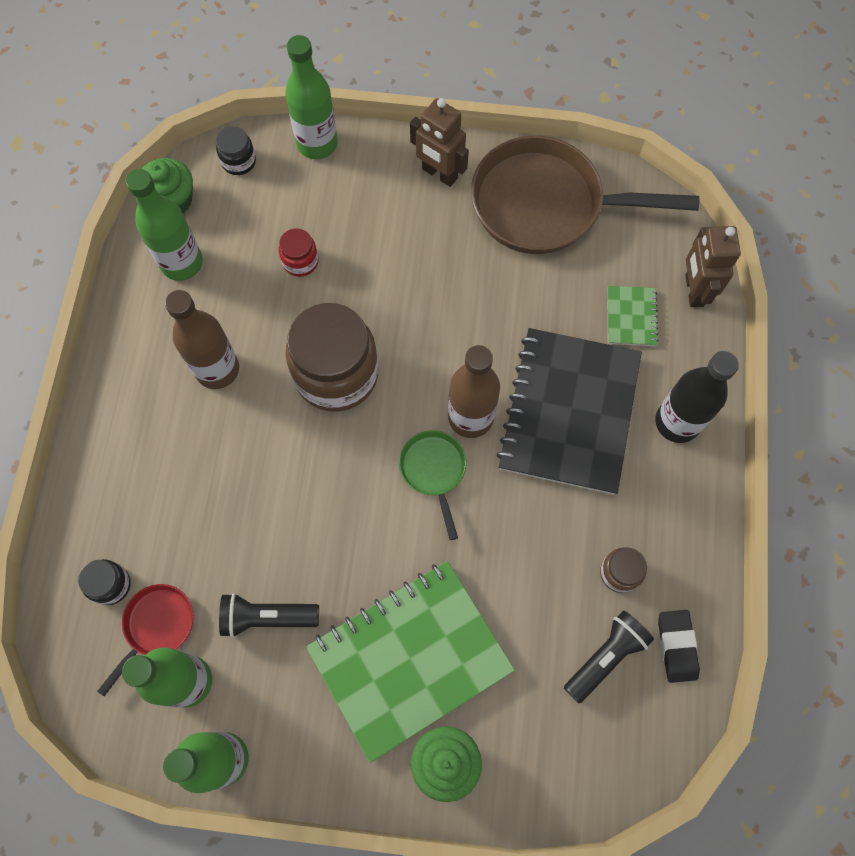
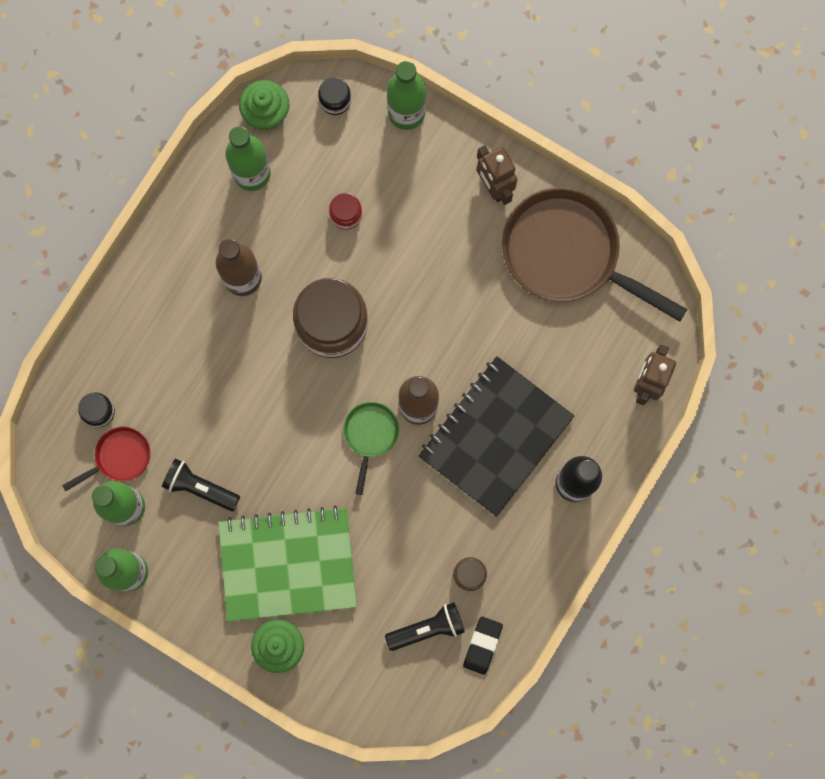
camera: 25 degrees right, 10 degrees up
(631, 317) = (585, 382): green notebook -> none

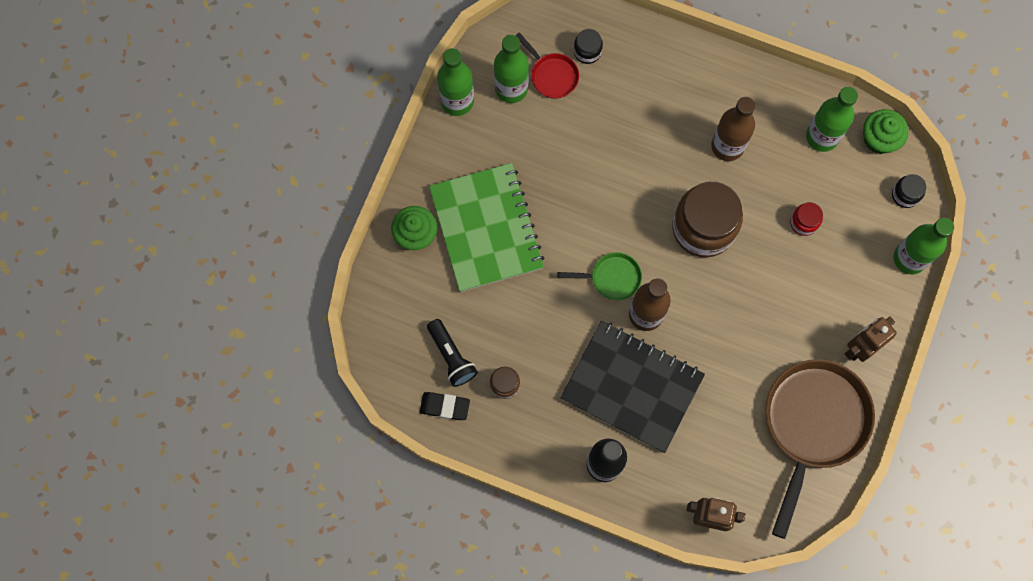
camera: 80 degrees right, 5 degrees down
(200, 487) = (539, 144): black flashlight -> none

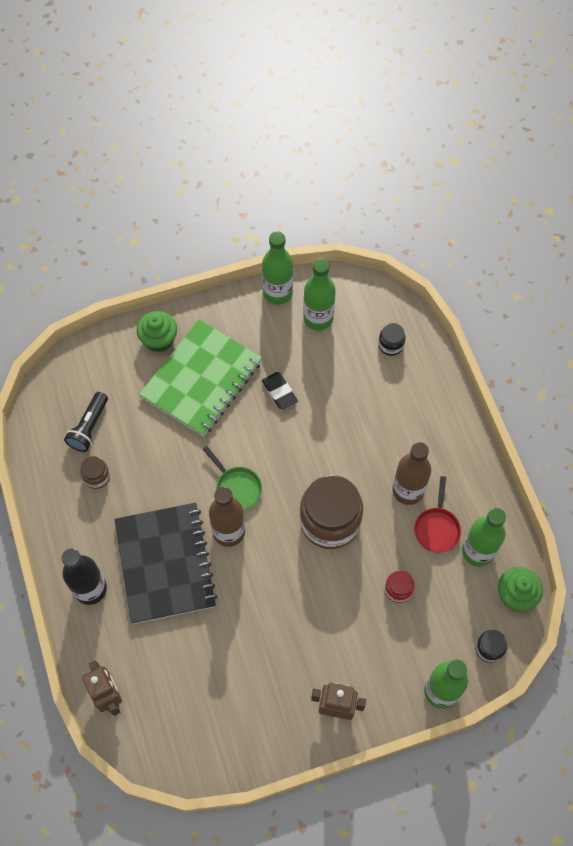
camera: 50 degrees right, 10 degrees down
(445, 406) = (49, 450): black eraser -> black eraser (279, 392)
(552, 75) = (352, 336): red pan -> red pan (437, 528)
(813, 424) = (244, 719): brown pan -> none

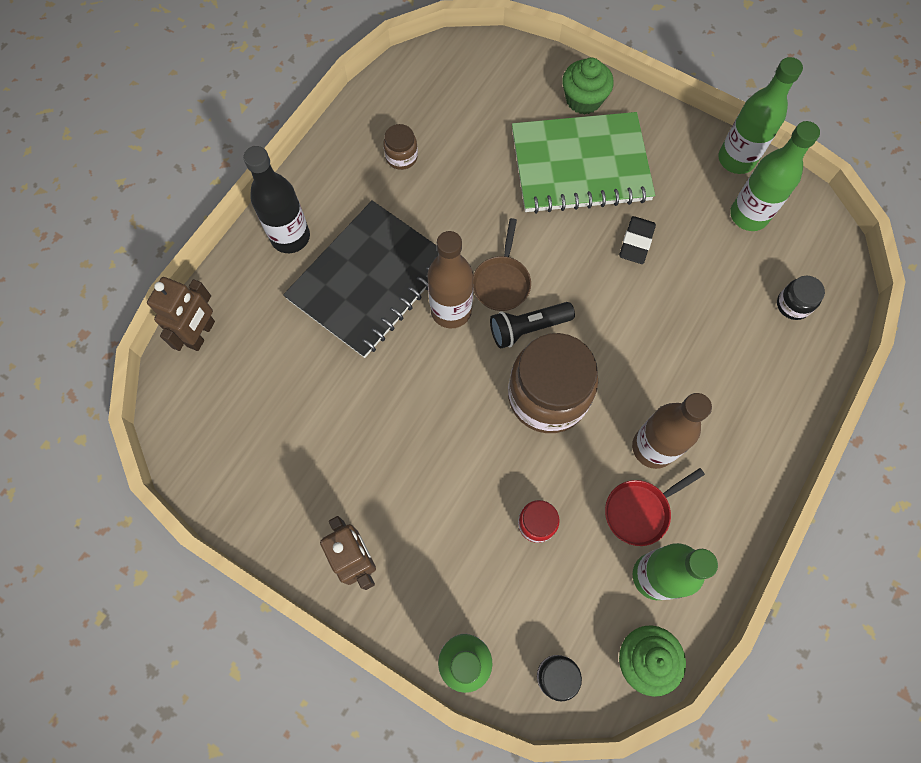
camera: 50 degrees right, 5 degrees up
(89, 427) = (443, 113): black flashlight -> black flashlight (528, 328)
(237, 488) = (502, 282): green pan -> brown pan

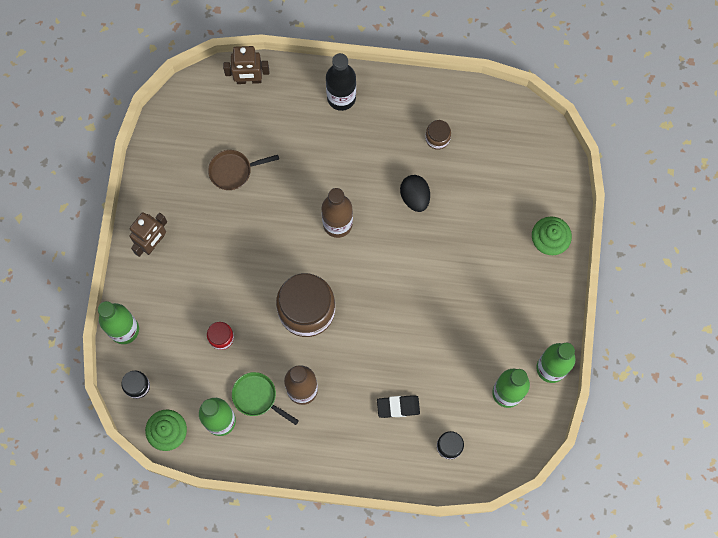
camera: 65 degrees right, 5 degrees up
(369, 280) = (334, 162): black notebook -> none
(461, 211) = (415, 197): none -> black egg
(502, 282) = (373, 247): brown pan -> brown pan (233, 171)
(528, 328) = (348, 278): black flashlight -> none
(580, 165) = (491, 261): green notebook -> none
(636, 242) = (447, 323): black eraser -> black eraser (398, 407)
(640, 511) = (257, 397): red pan -> green pan

